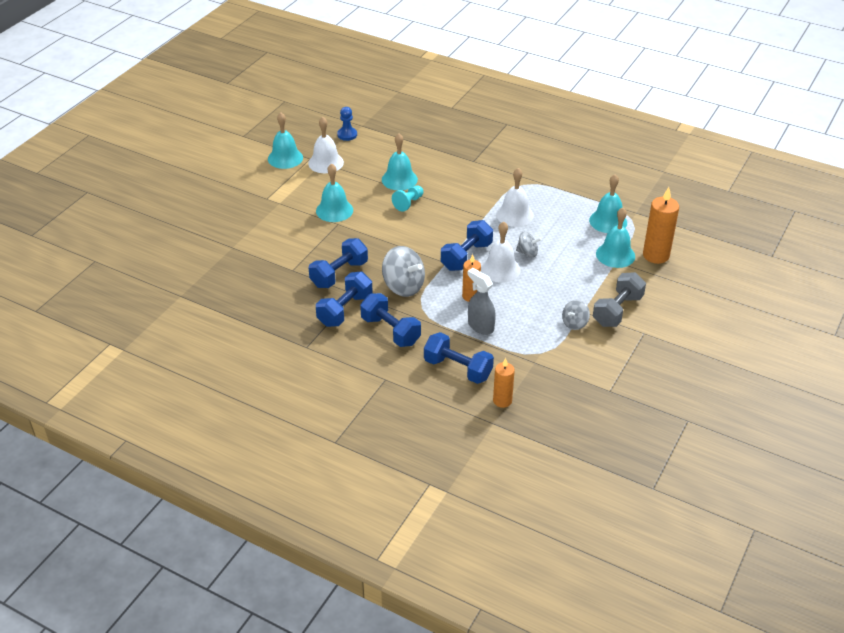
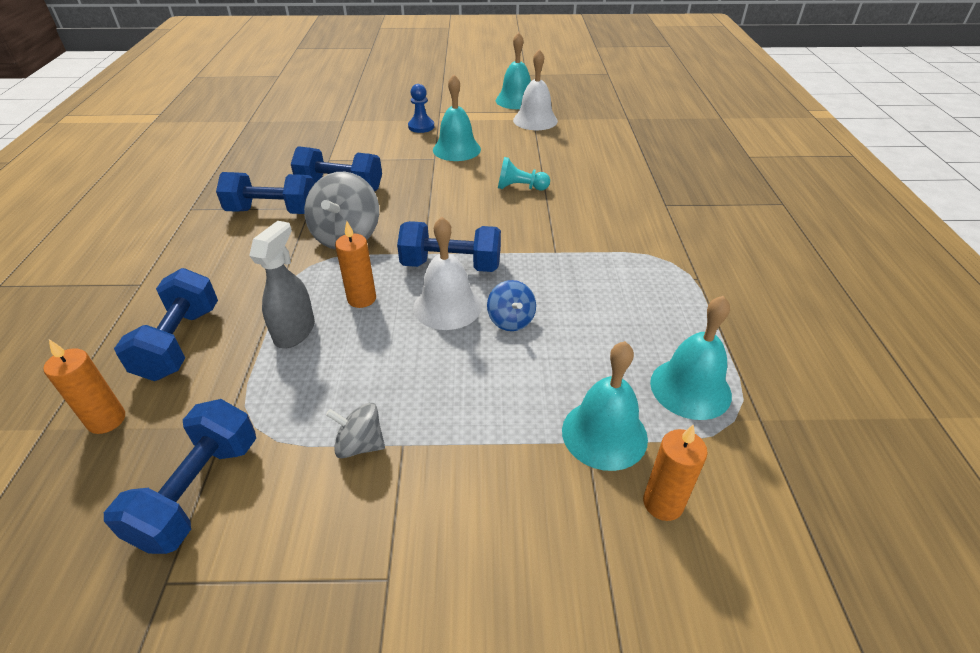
camera: 60 degrees right, 0 degrees up
(347, 135) = (599, 116): blue pawn -> blue pawn (421, 127)
(390, 331) = (246, 256): blue dumbbell -> blue dumbbell (198, 491)
(399, 179) = (559, 168): turquoise bell -> none
(514, 215) = (590, 277): white bell -> none
(527, 253) = (511, 320): grey spinning top -> blue spinning top
(617, 310) = (435, 500): grey dumbbell -> none
(656, 255) = (663, 503): orange candle -> orange candle, size x0.63

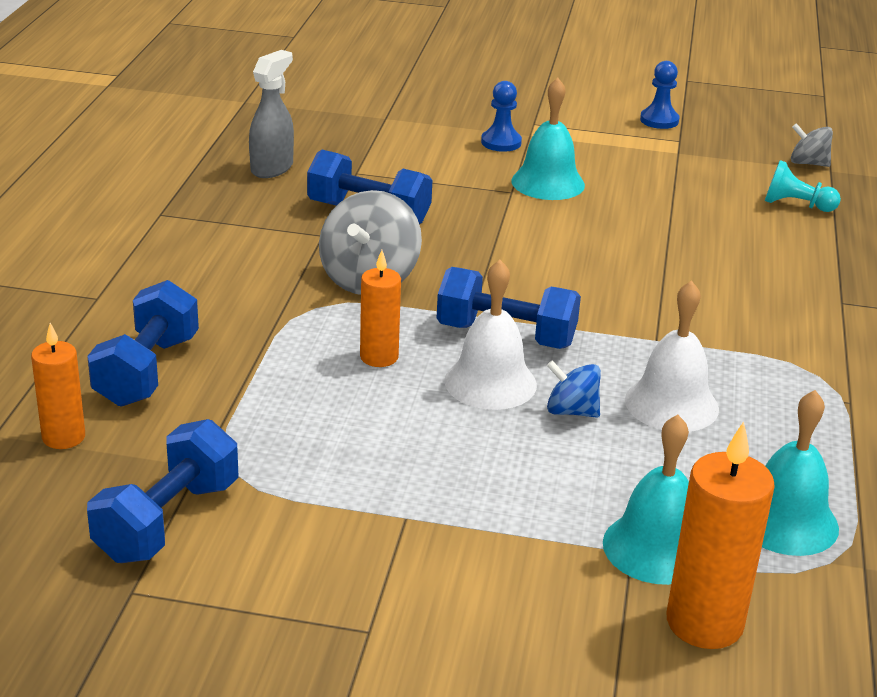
camera: 10 degrees right, 10 degrees down
(273, 211) = (272, 233): blue dumbbell -> none
(295, 331) = (289, 381): grey spray bottle -> grey spray bottle (272, 168)
(360, 445) = (355, 509): grey spinning top -> grey spinning top (808, 163)
(511, 320) = (571, 411): blue spinning top -> blue spinning top turned 120 degrees clockwise
(516, 100) = (659, 120): turquoise bell -> blue pawn
(520, 188) = (629, 249): turquoise pawn -> turquoise pawn (796, 205)
(535, 120) = (680, 155): white bell -> white bell (671, 404)
(663, 503) = (704, 623): orange candle -> orange candle, size x1.60

